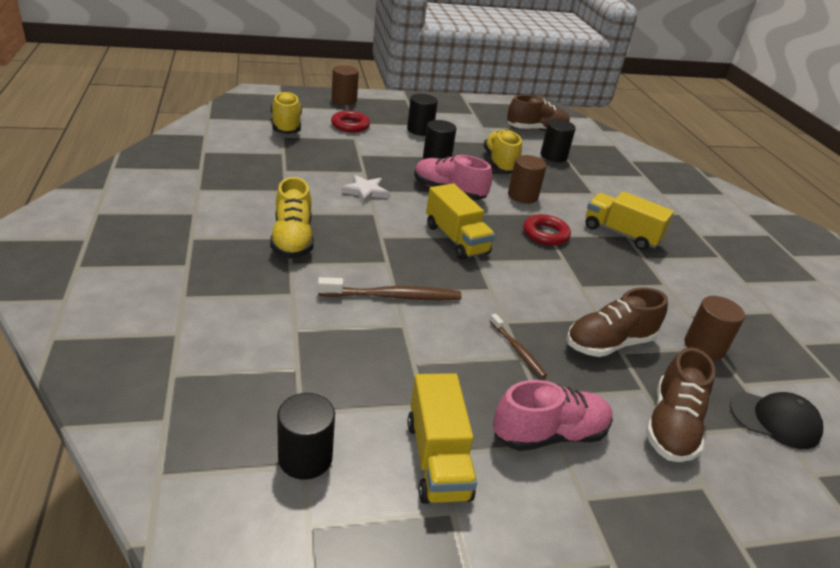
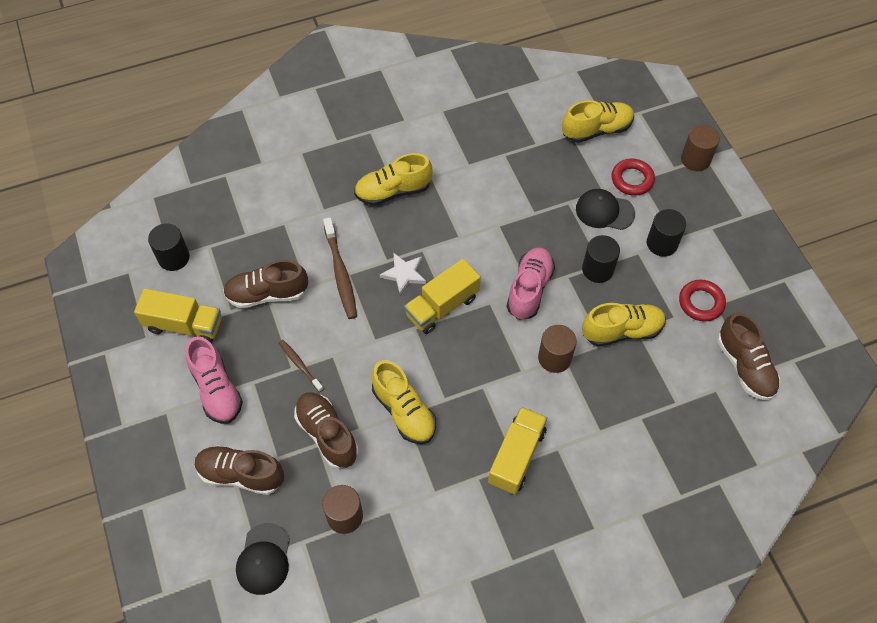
camera: 85 degrees right, 25 degrees up
(365, 191) = (495, 222): white star -> white star (404, 274)
(377, 143) = (604, 211): none -> black cap
(405, 362) = (267, 294): none -> brown shoe
(437, 459) = (184, 325): yellow truck -> yellow truck turned 150 degrees counterclockwise
(517, 350) = (300, 365): brown toothbrush -> brown toothbrush turned 90 degrees clockwise
(545, 234) = (484, 382): red ring -> red ring (701, 303)
(553, 156) = (675, 387): black cylinder -> none
(578, 285) = (404, 411): none -> yellow shoe

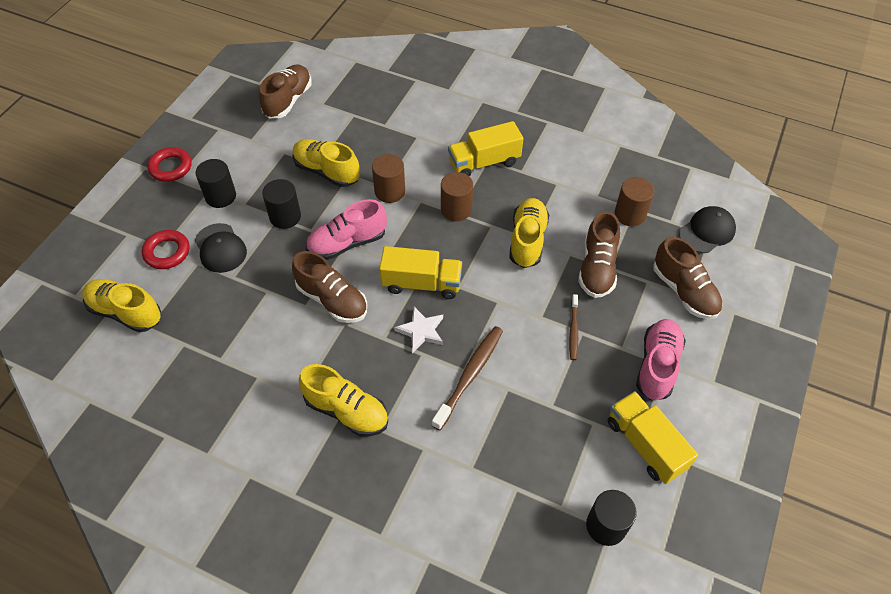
camera: 135 degrees left, 5 degrees down
(267, 294) = (548, 411): brown shoe -> brown shoe (332, 300)
(695, 159) = (105, 227): brown cylinder -> brown cylinder (456, 209)
(701, 303) = (256, 146): red ring -> red ring (171, 167)

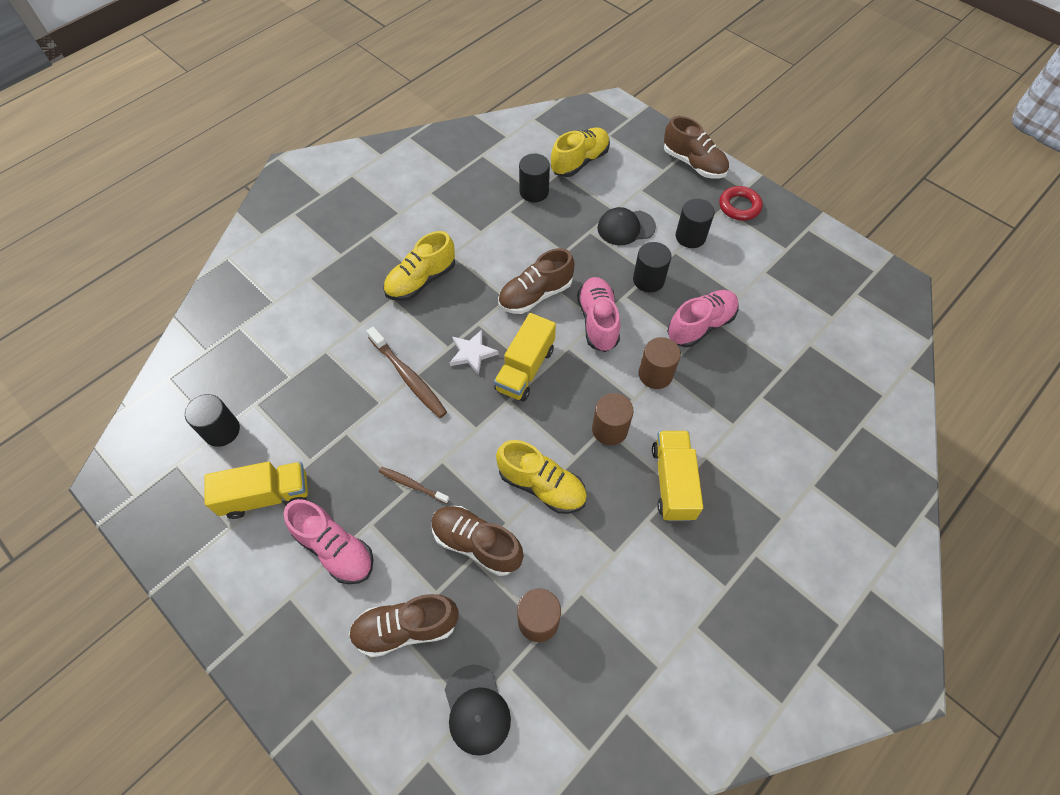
camera: 110 degrees right, 5 degrees up
(167, 252) = (634, 192): red ring -> none
(184, 343) = (534, 192): none -> black cylinder
(288, 100) = (820, 314): brown shoe -> brown shoe (693, 164)
(326, 171) = (700, 325): yellow shoe -> pink shoe

